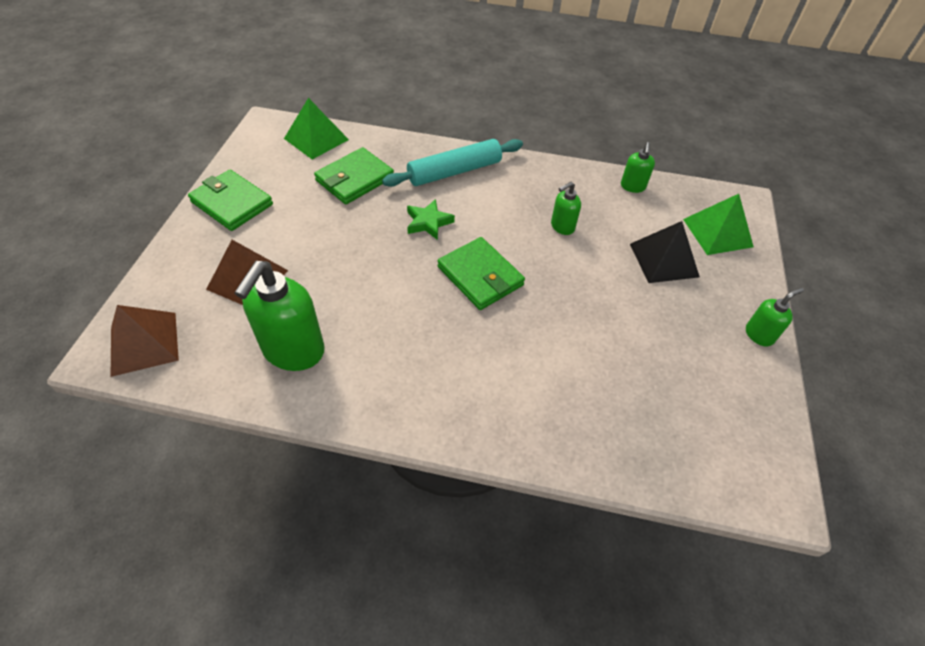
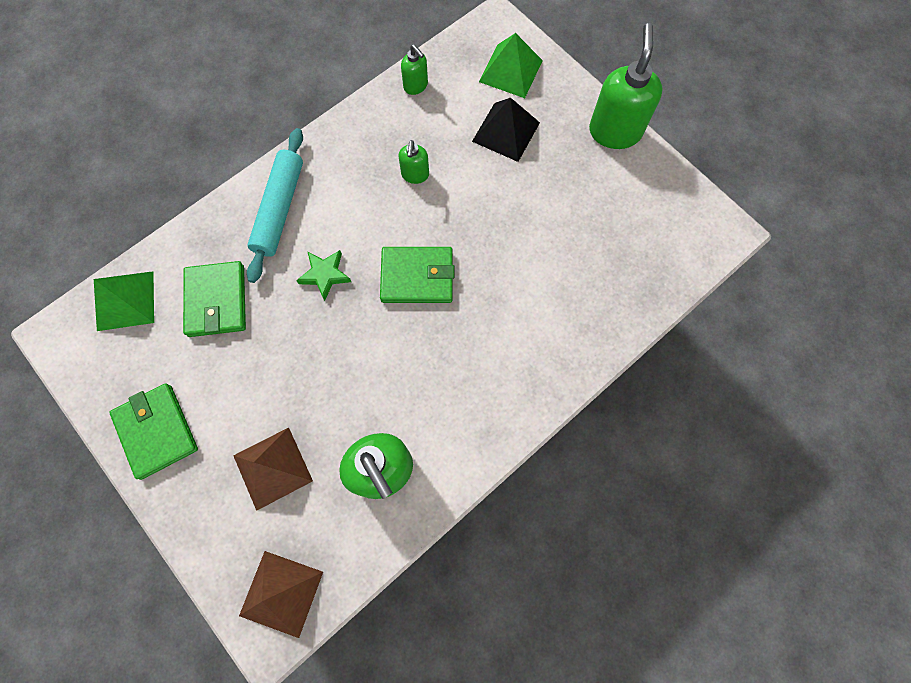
camera: 50 degrees left, 20 degrees up
(232, 203) = (157, 431): green wallet -> green wallet turned 75 degrees clockwise
(759, 335) = (614, 131): green soap dispenser -> green soap dispenser, size x1.95

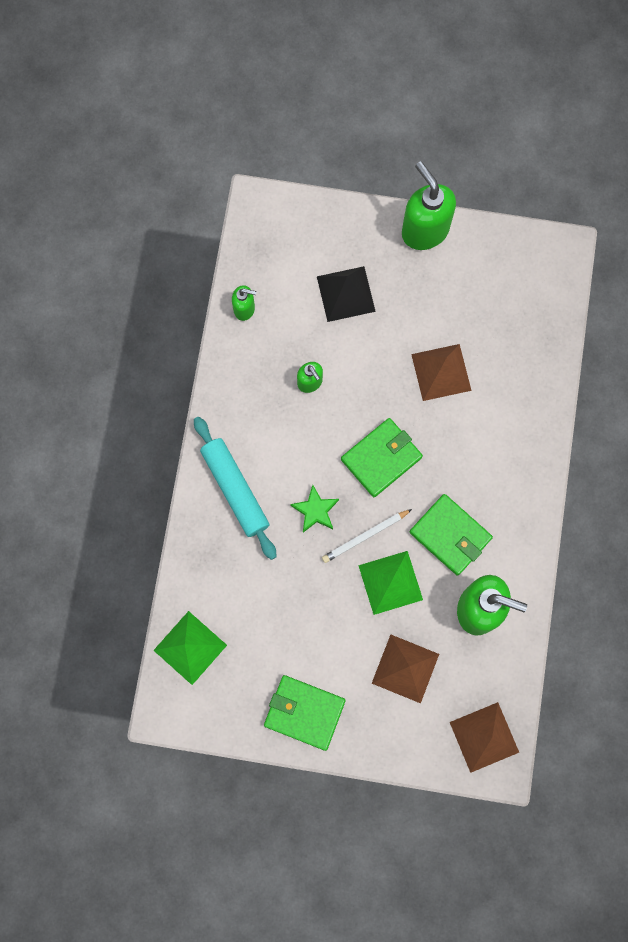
camera: 40 degrees left, 5 degrees up
(216, 301) = (256, 593): green wallet -> green wallet (450, 535)
(345, 328) = (365, 536): none -> white pencil
(510, 71) = (305, 239): green pyramid -> green pyramid (390, 582)
(530, 248) = (441, 372): none -> brown pyramid

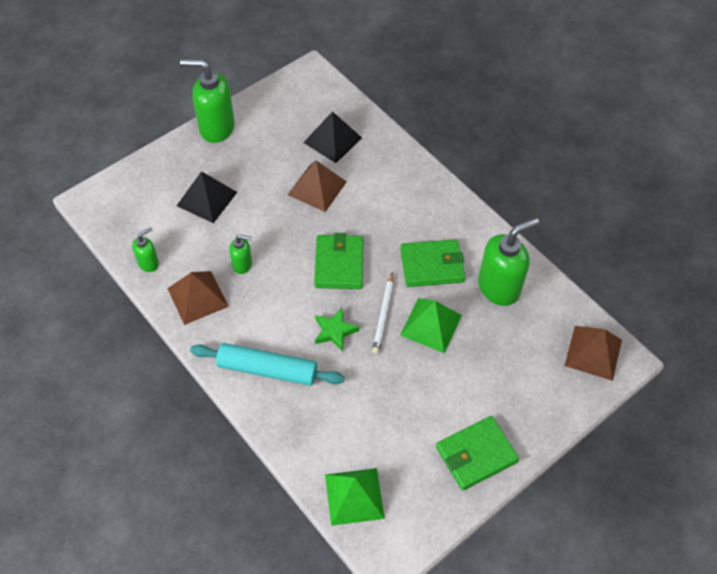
camera: 50 degrees left, 20 degrees down
(405, 668) = (501, 363): brown pyramid -> brown pyramid (197, 297)
(505, 339) = (332, 140): none -> black pyramid

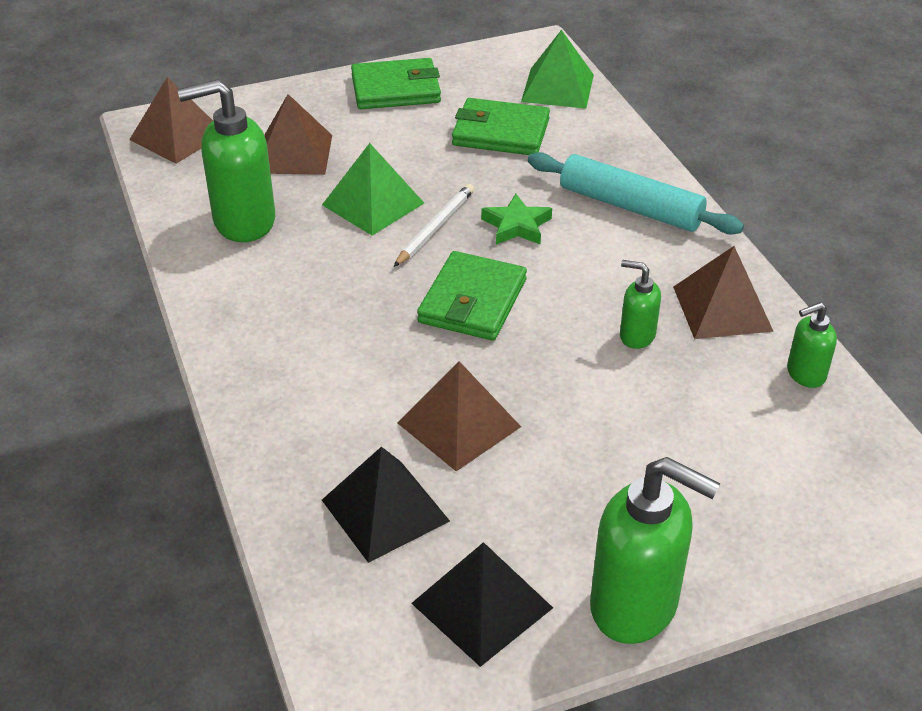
camera: 160 degrees left, 15 degrees down
(206, 199) = (682, 456): black pyramid -> black pyramid (482, 605)
(432, 265) = (324, 267): green wallet -> green wallet (501, 132)
(506, 358) = (294, 153): none -> brown pyramid

